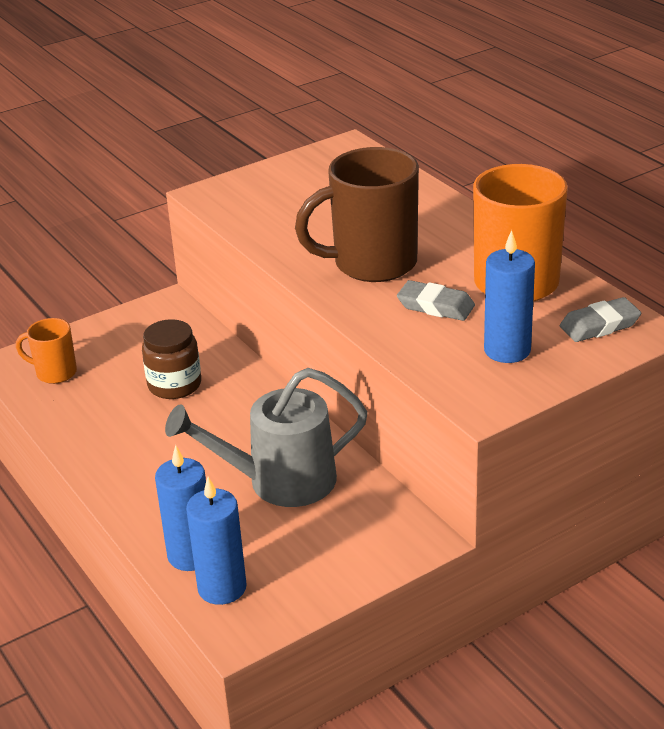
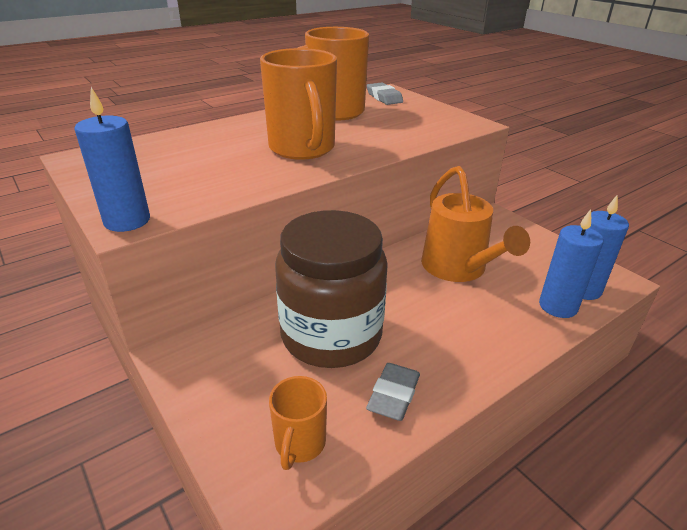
camera: 95 degrees left, 0 degrees up
(174, 385) = (331, 335): brown jar -> brown jar, size x1.87
(281, 481) = (458, 268): grey watering can -> orange watering can
(372, 264) = (302, 149): brown mug -> orange mug
(435, 306) = (364, 131): grey eraser -> grey eraser (393, 395)
(507, 350) = (415, 116): blue candle -> blue candle (127, 221)

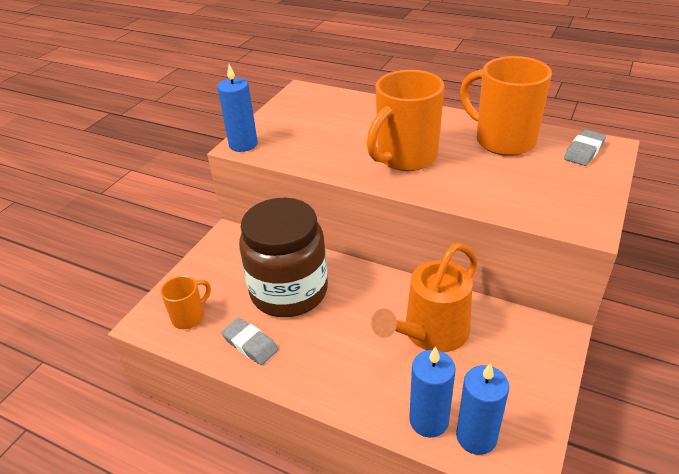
camera: 65 degrees right, 5 degrees up
(299, 444) = (189, 317): orange mug -> orange mug turned 150 degrees clockwise
(393, 395) = (250, 344): grey eraser -> grey eraser turned 45 degrees clockwise

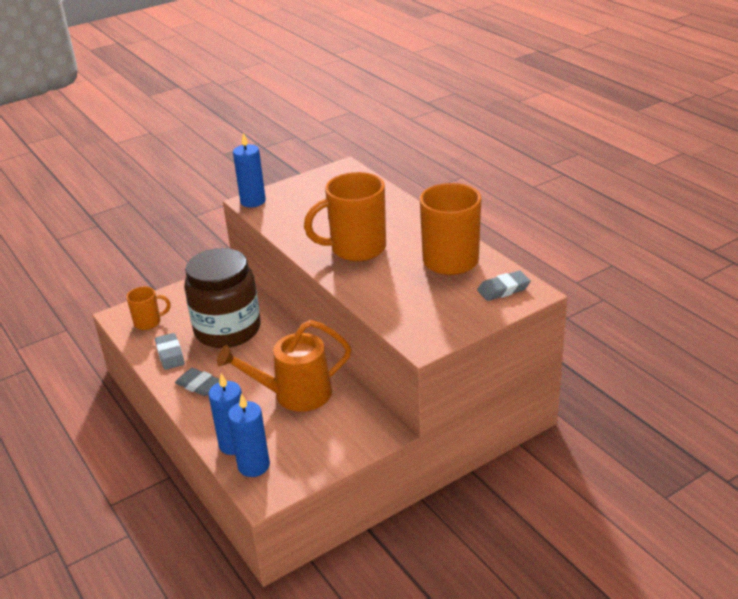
camera: 30 degrees right, 5 degrees down
(318, 367) = (199, 385): none -> grey eraser

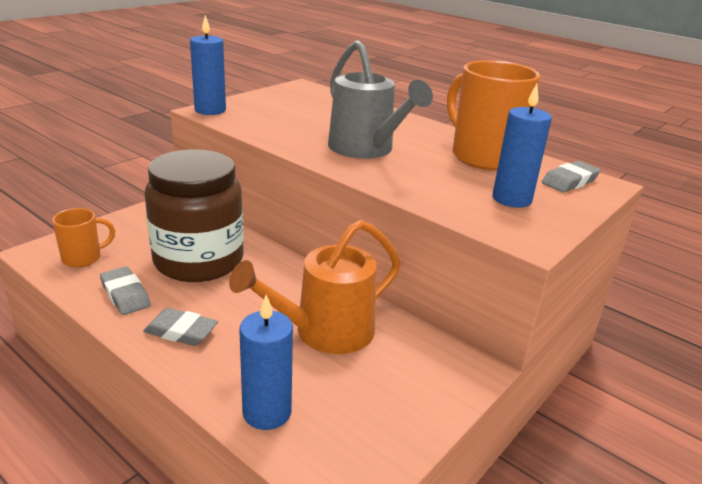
camera: 20 degrees left, 5 degrees down
(254, 466) = (311, 443): blue candle -> blue candle (511, 199)
(356, 249) = (365, 149): orange mug -> grey watering can

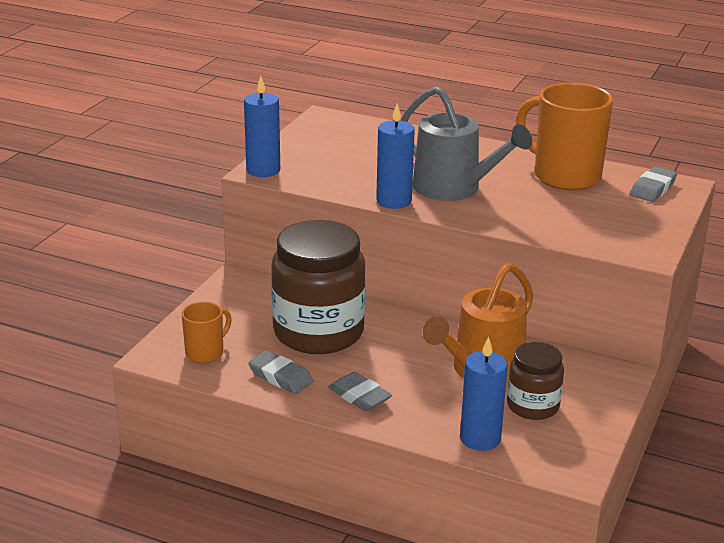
camera: 15 degrees left, 0 degrees up
(181, 331) = (359, 396): grey eraser -> grey eraser turned 45 degrees clockwise
(352, 386) = (533, 406): none -> brown jar
(511, 199) = (614, 217): blue candle -> blue candle (394, 201)

